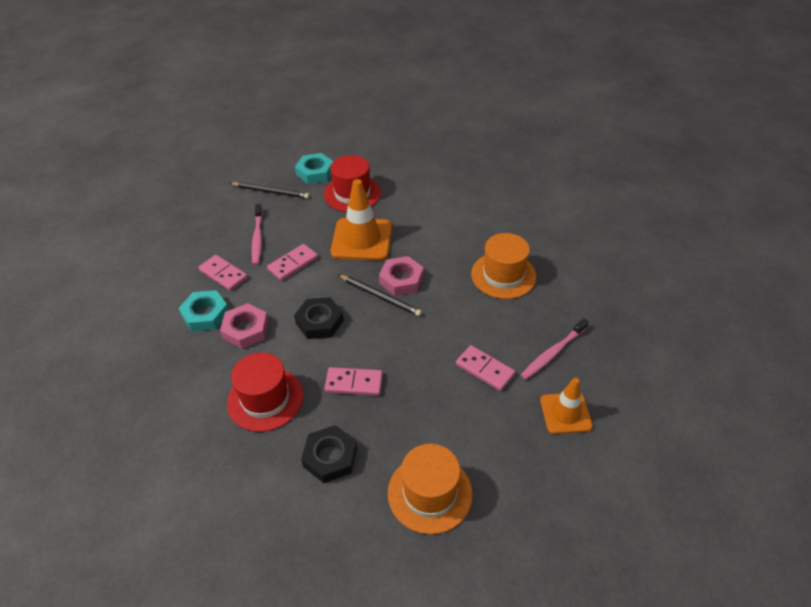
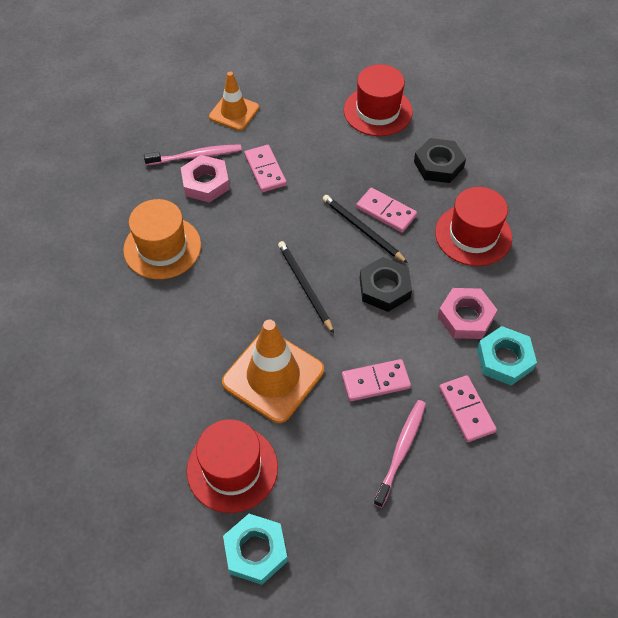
camera: 150 degrees left, 10 degrees up
(271, 192) = (343, 541): black pencil -> black pencil (362, 229)
(401, 280) = (268, 295): pink nut -> pink nut (206, 183)
(429, 493) = (378, 111): orange hat -> red hat

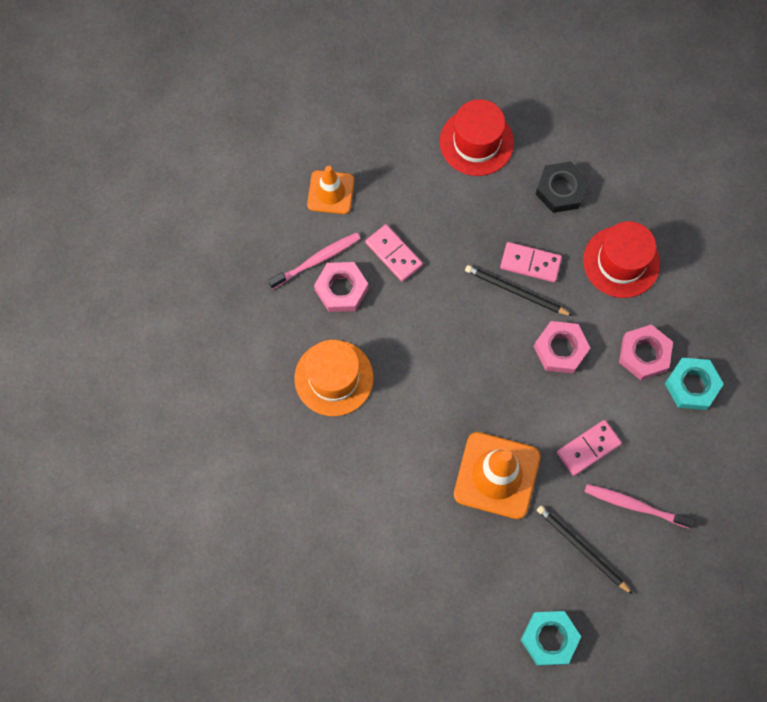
camera: 20 degrees left, 15 degrees up
(232, 468) = (499, 575): red hat -> none
(304, 286) = (487, 373): black pencil -> black pencil (582, 549)
(384, 288) = (560, 349): black nut -> pink nut
(401, 450) = (634, 505): pink toothbrush -> pink toothbrush turned 75 degrees counterclockwise
(466, 410) = (675, 447): pink domino -> none

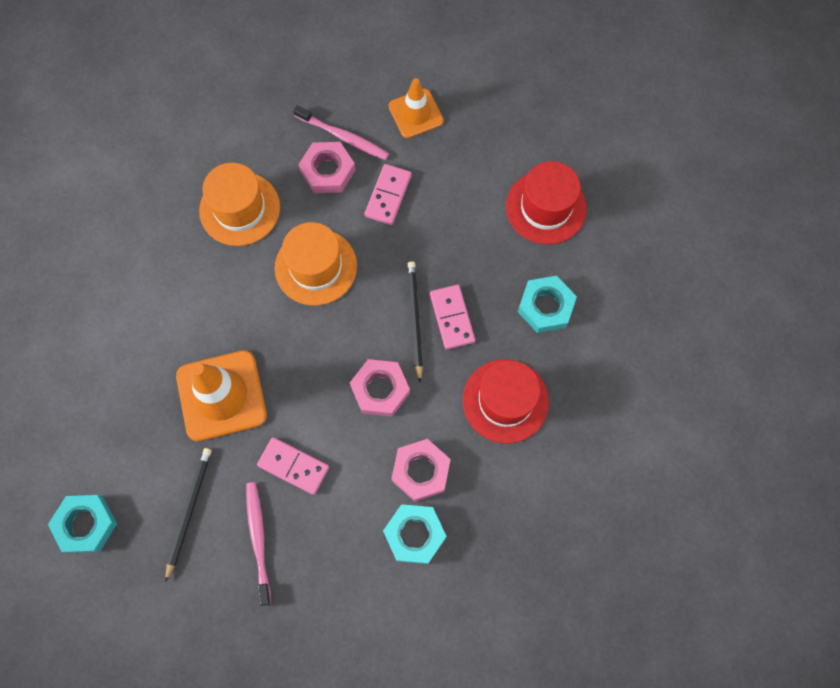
camera: 60 degrees right, 0 degrees up
(424, 344) = (316, 267): none -> orange hat
(560, 190) = (545, 306): black nut -> turquoise nut

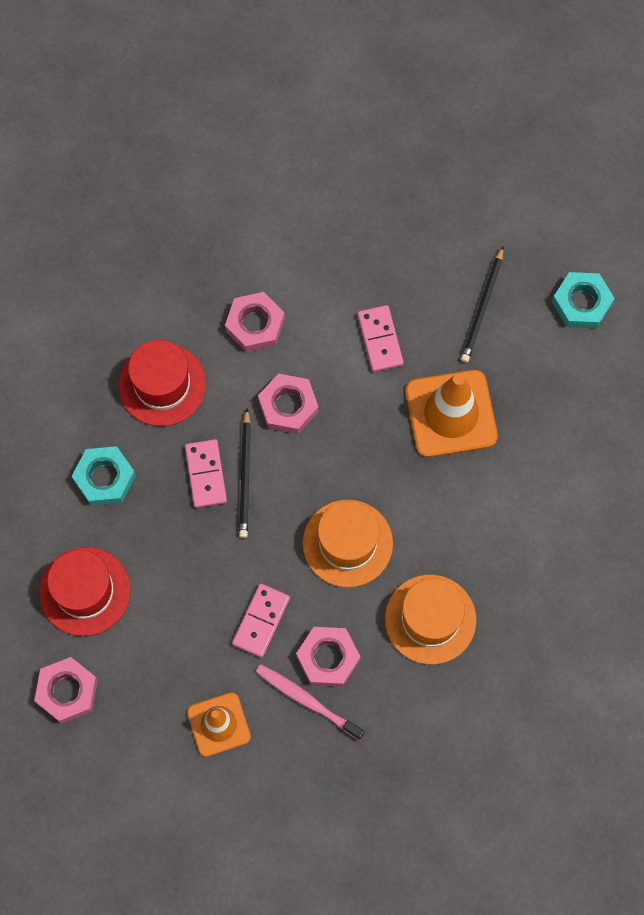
camera: 175 degrees left, 0 degrees up
(258, 539) = (416, 277): pink toothbrush -> none
(293, 466) = (380, 340): pink domino -> pink domino turned 45 degrees clockwise
(414, 535) = (267, 269): turquoise nut -> none
(546, 128) = (67, 691): none -> pink nut

